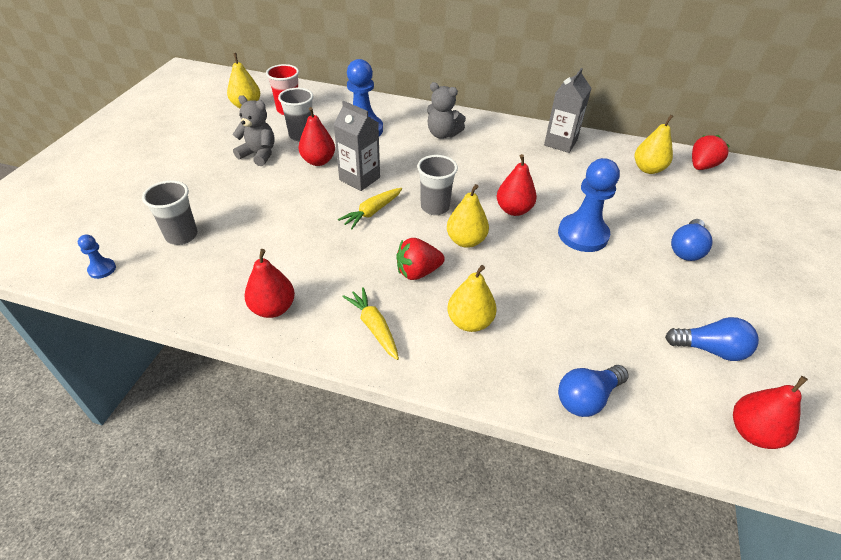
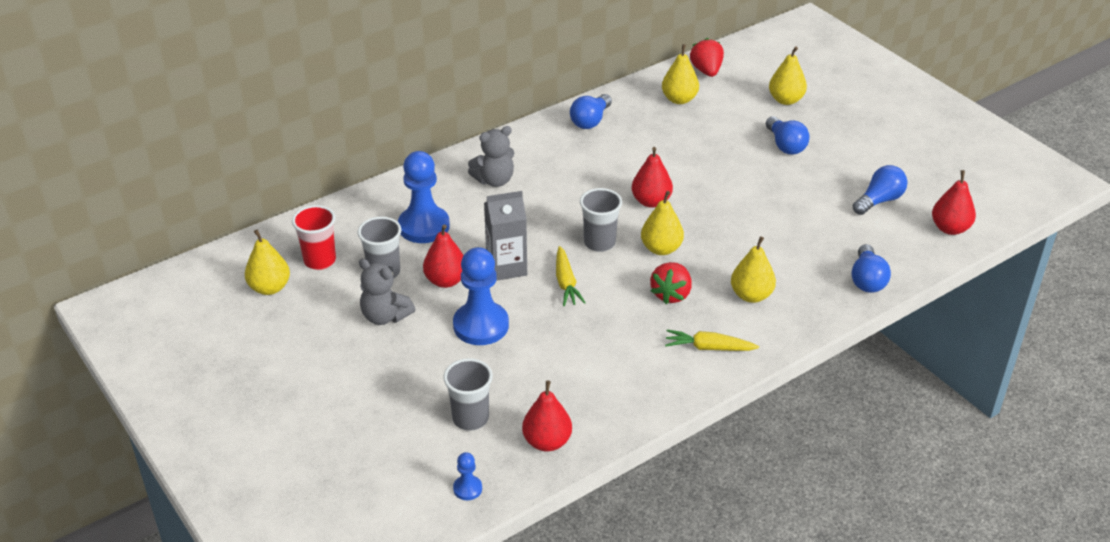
camera: 50 degrees left, 5 degrees down
(259, 154) = (385, 316): grey teddy bear -> grey teddy bear turned 120 degrees counterclockwise
(273, 308) = (633, 395): red pear -> red pear (547, 442)
(560, 143) = (590, 121): grey carton -> blue light bulb
(583, 235) = (718, 184): blue pawn -> blue pawn (481, 325)
(741, 222) = (785, 100): none -> yellow pear

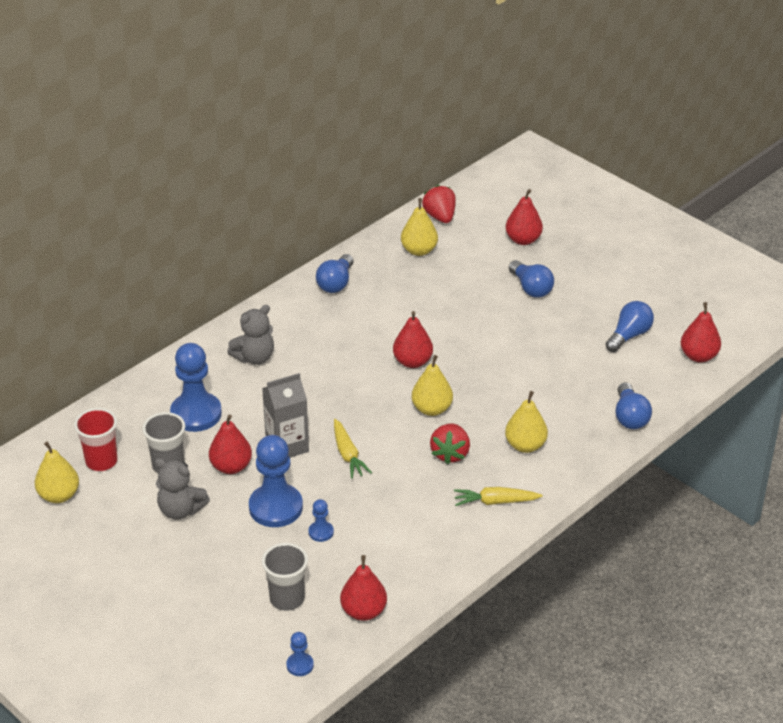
camera: 10 degrees left, 0 degrees up
(521, 356) = (321, 532): none -> blue pawn
(599, 243) = (371, 410): grey cup -> none
(785, 100) = (523, 240): yellow pear -> red pear

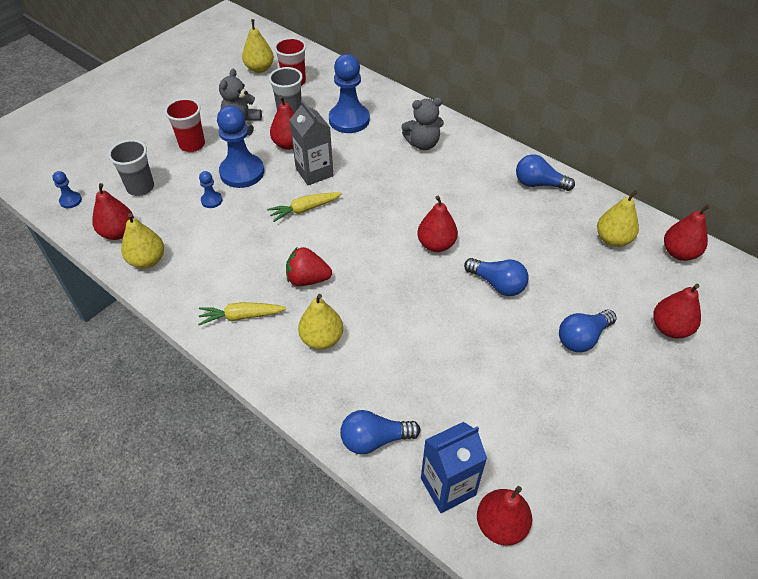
camera: 85 degrees right, 10 degrees up
(213, 556) = (192, 145): none -> red cup
(254, 357) = (423, 144): grey teddy bear -> grey teddy bear turned 60 degrees counterclockwise
(432, 409) = (369, 262): yellow pear -> yellow pear (147, 260)
(440, 216) = (679, 253): red strawberry -> red pear
(495, 502) = (241, 316): yellow carrot -> yellow carrot turned 90 degrees counterclockwise
(629, 335) = (522, 440): blue light bulb -> blue light bulb (497, 284)
(669, 379) = (448, 486): none -> blue carton

